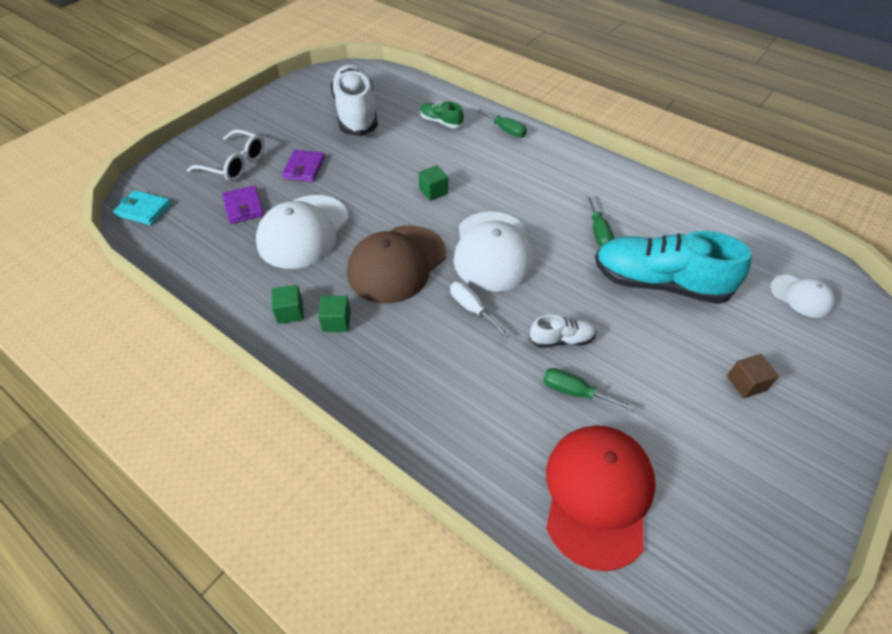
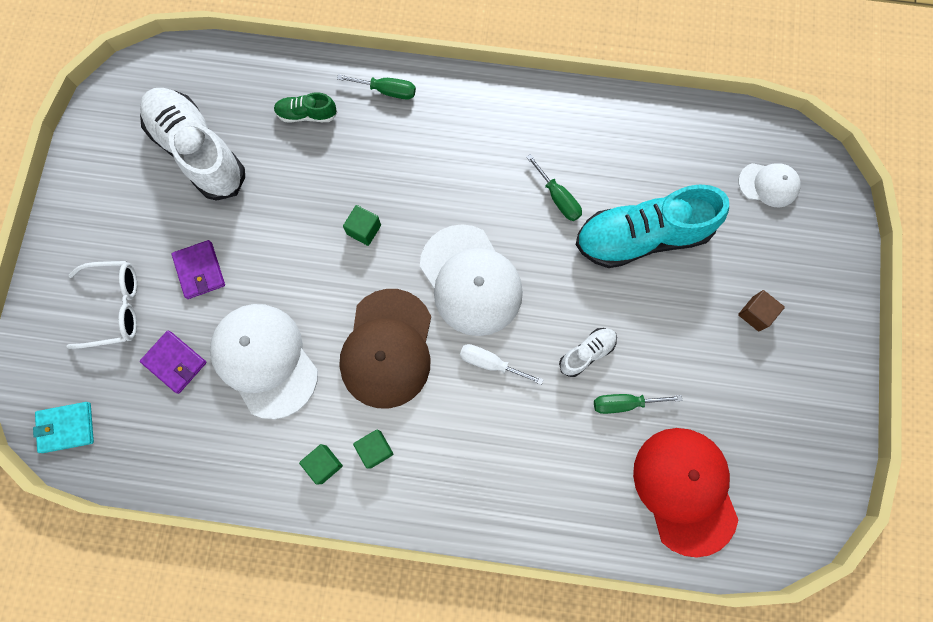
camera: 30 degrees left, 25 degrees up
(303, 231) = (265, 360): white cap -> white cap turned 150 degrees clockwise

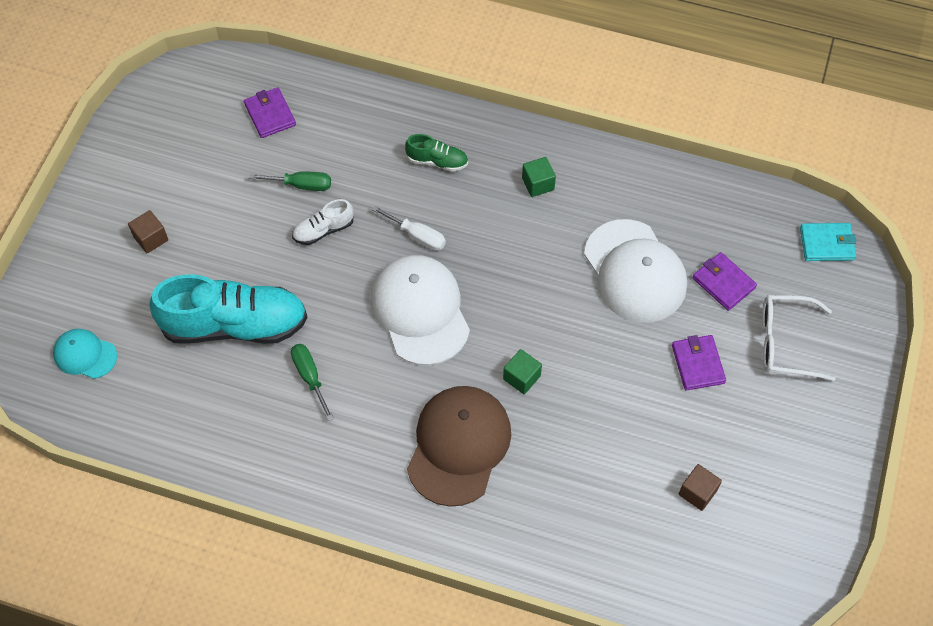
camera: 170 degrees left, 15 degrees down
(198, 151) = (697, 492): white shoe -> brown cube
(307, 114) = (570, 515): green shoe -> green shoe (437, 161)
(324, 464) = (586, 179): green cube -> none
(387, 91) = (473, 529): green screwdriver -> none
(387, 349) = (514, 263): brown cap -> brown cap (459, 445)
(685, 490) = (270, 114): red cap -> purple wallet
(768, 184) = (85, 355): white cap -> turquoise cap

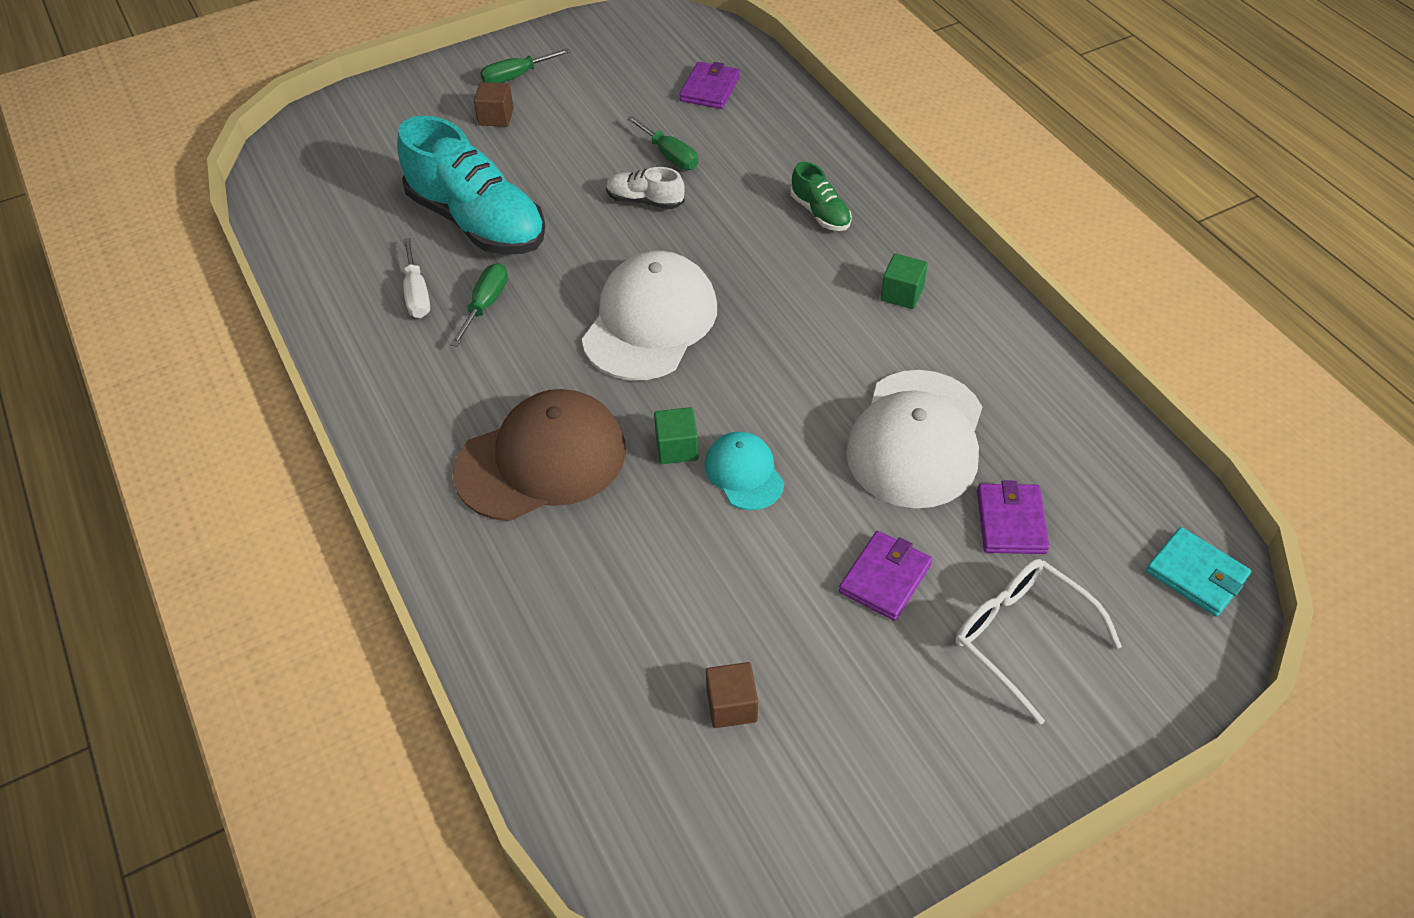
camera: 45 degrees right, 10 degrees down
(85, 355) = (339, 164): turquoise cap -> turquoise cap (744, 473)
(125, 196) = (516, 76): none -> green screwdriver
(417, 236) = (725, 260): white screwdriver -> white screwdriver (417, 294)

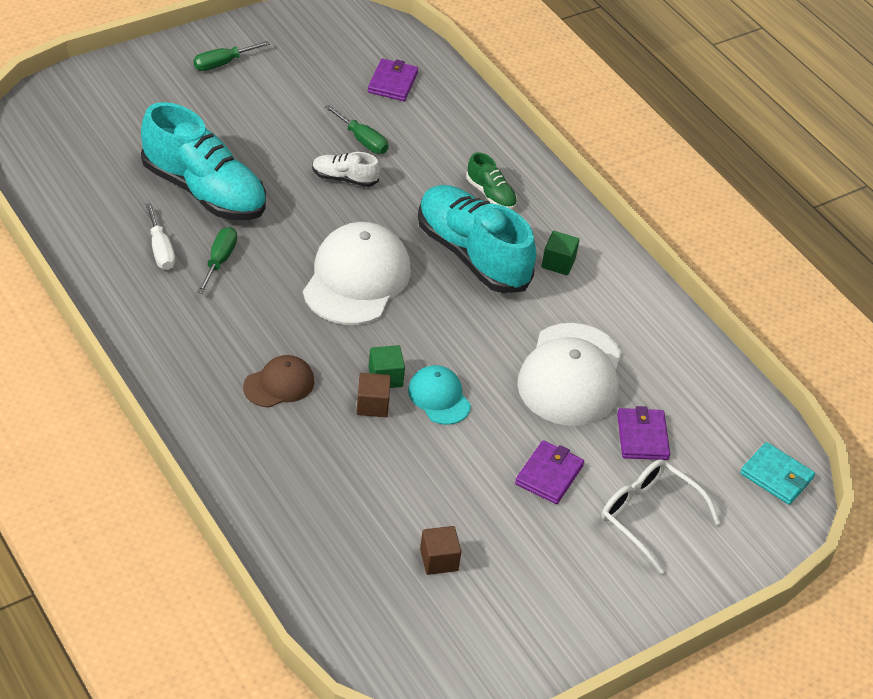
camera: 10 degrees left, 5 degrees down
(496, 117) = (209, 100): brown cube -> brown cube (372, 405)
(541, 460) = (279, 384): brown cap -> brown cap, size x0.53
(795, 287) = (472, 255): none -> turquoise shoe

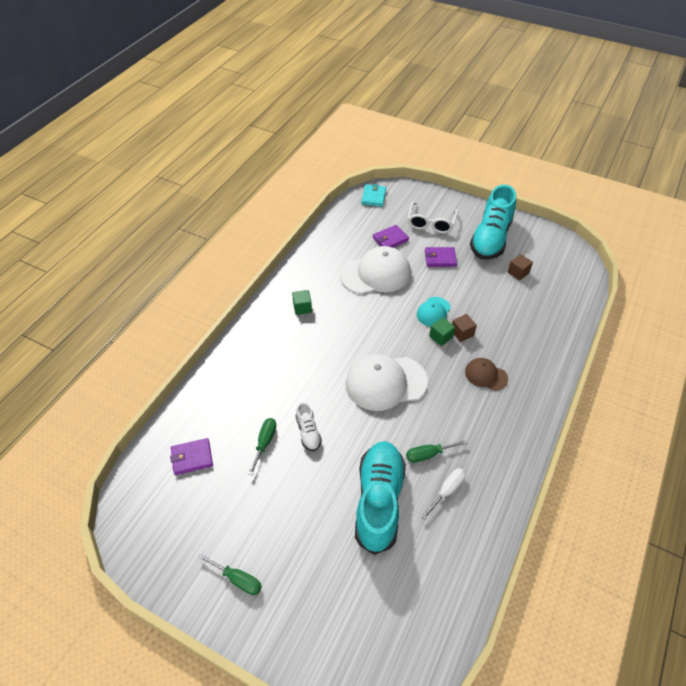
camera: 115 degrees left, 5 degrees up
(472, 255) = (325, 343): turquoise shoe -> turquoise shoe (490, 238)
(490, 194) = (269, 357): green shoe -> none

